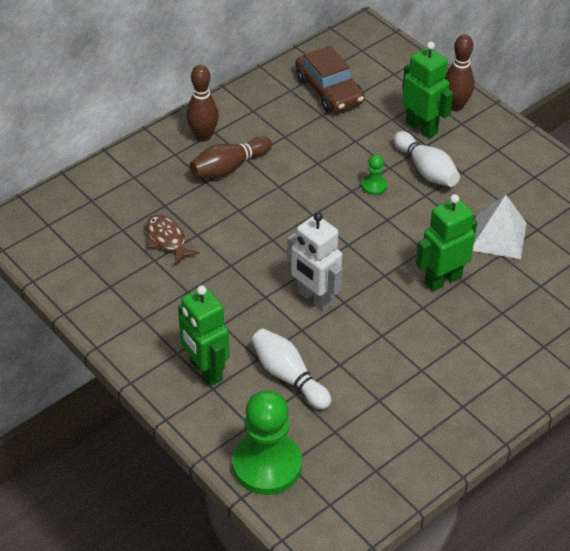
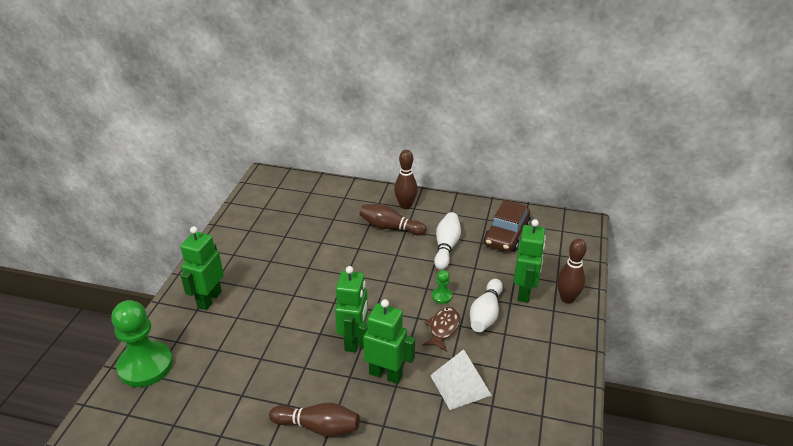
camera: 55 degrees right, 10 degrees down
(167, 240) = (305, 233): brown fish -> brown fish (443, 328)
(288, 376) = (231, 339): white bowling pin -> white bowling pin (446, 247)
(314, 298) = (311, 317): white robot -> none
(377, 281) = (353, 340): none -> green robot
(468, 359) = (318, 427): none -> brown bowling pin

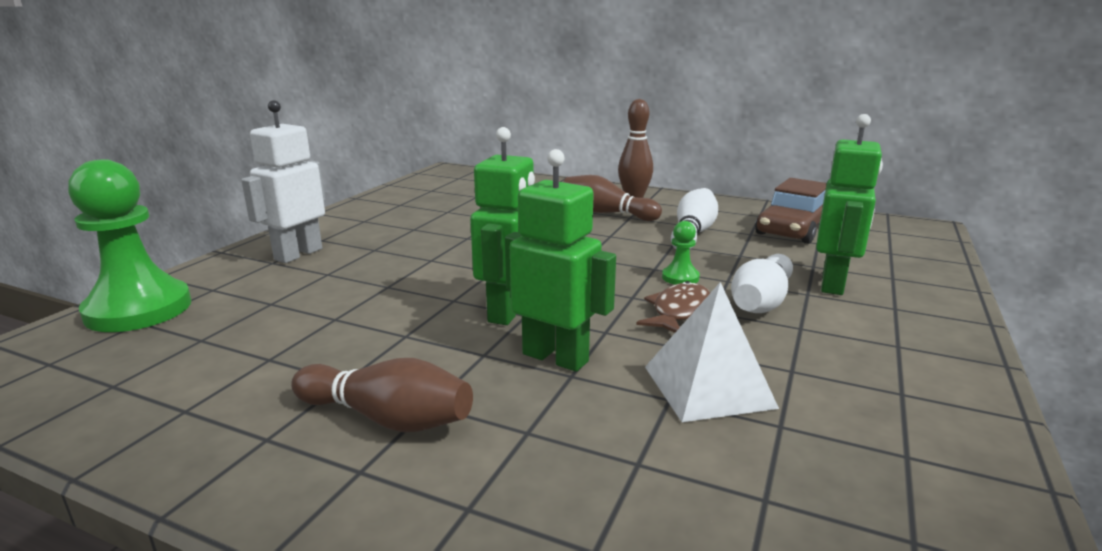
camera: 10 degrees right, 15 degrees down
(209, 299) = (298, 254): green robot -> white robot
(567, 298) = (919, 296): brown bowling pin -> none

